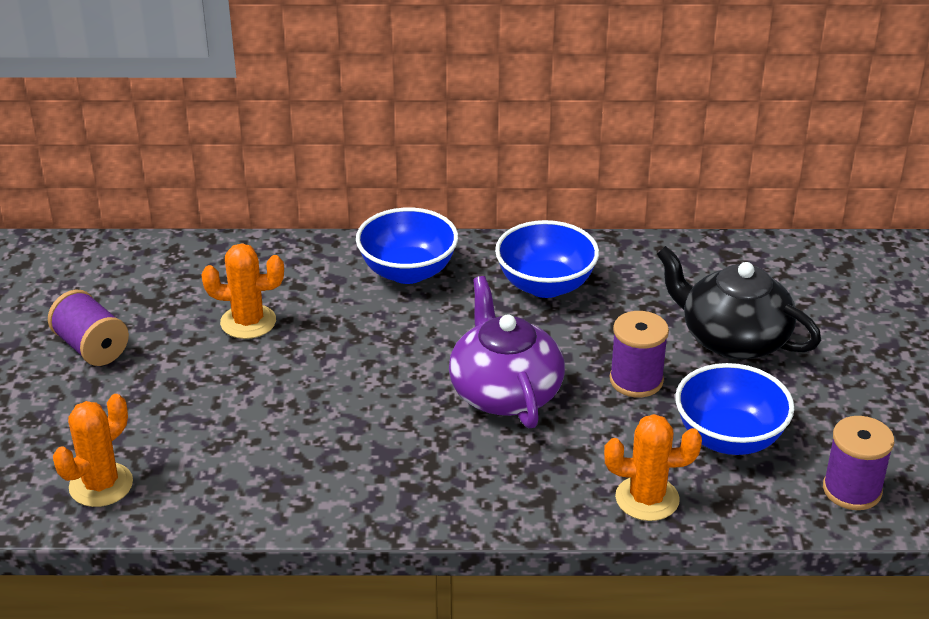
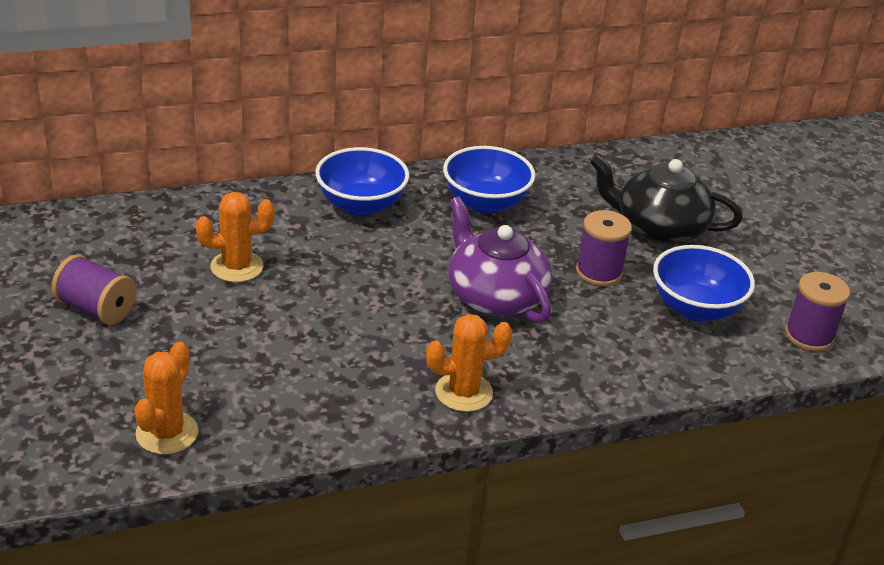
camera: 20 degrees left, 0 degrees up
(647, 499) = (655, 368): orange cactus -> orange cactus (464, 392)

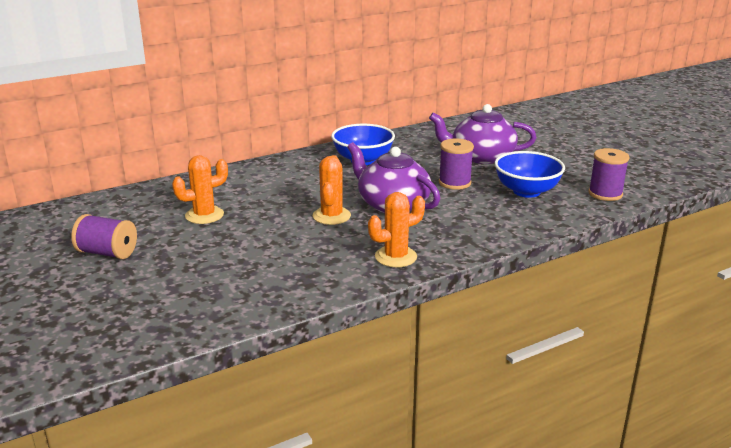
camera: 10 degrees left, 10 degrees down
(167, 433) = (187, 314): orange cactus -> orange cactus (331, 216)
(361, 205) = (279, 172): blue bowl -> none
(658, 228) = (481, 157): black teapot -> purple teapot

